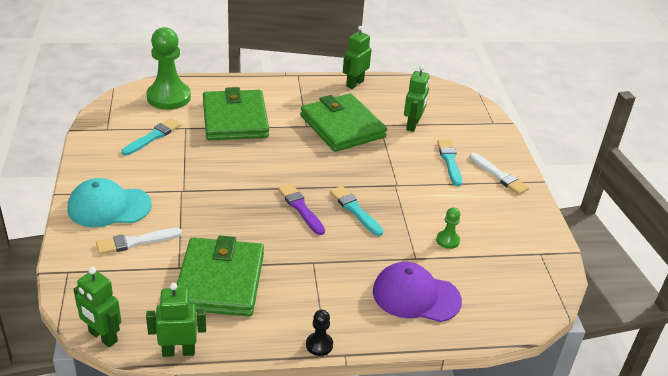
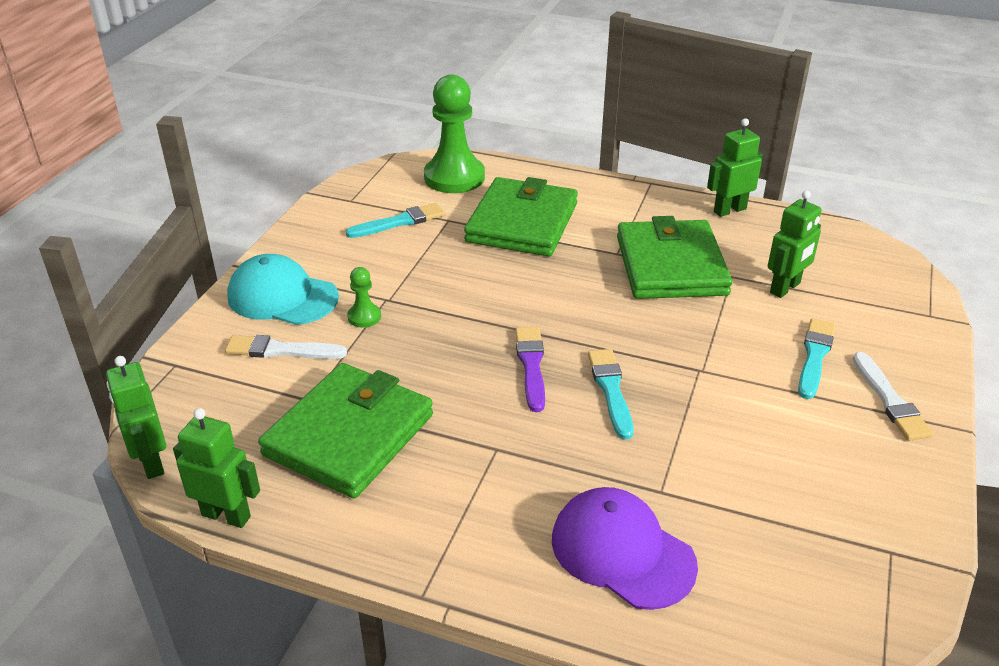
camera: 30 degrees right, 0 degrees up
(319, 345) = (421, 576): black pawn -> none
(447, 240) = (733, 479): green pawn -> green pawn (364, 317)

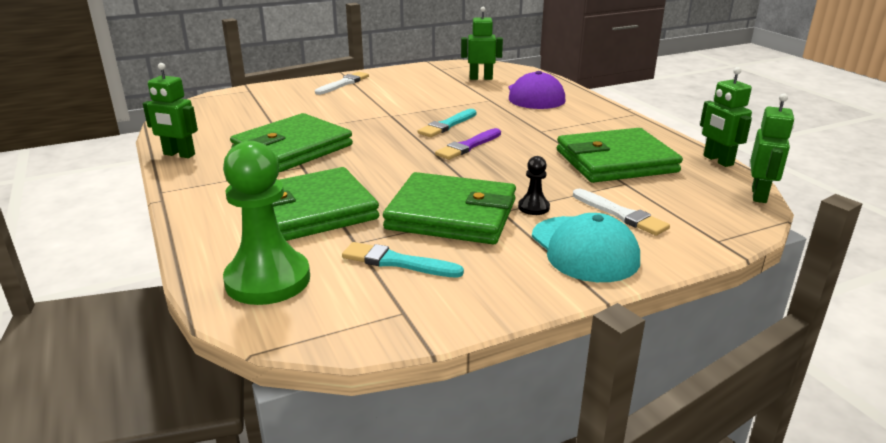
camera: 135 degrees left, 10 degrees down
(364, 317) = (533, 207): green pawn -> black pawn
(419, 274) = (452, 214): none -> green wallet
(785, 288) = (271, 118): green robot -> green robot (481, 78)
(814, 356) = (332, 100): turquoise brush -> none

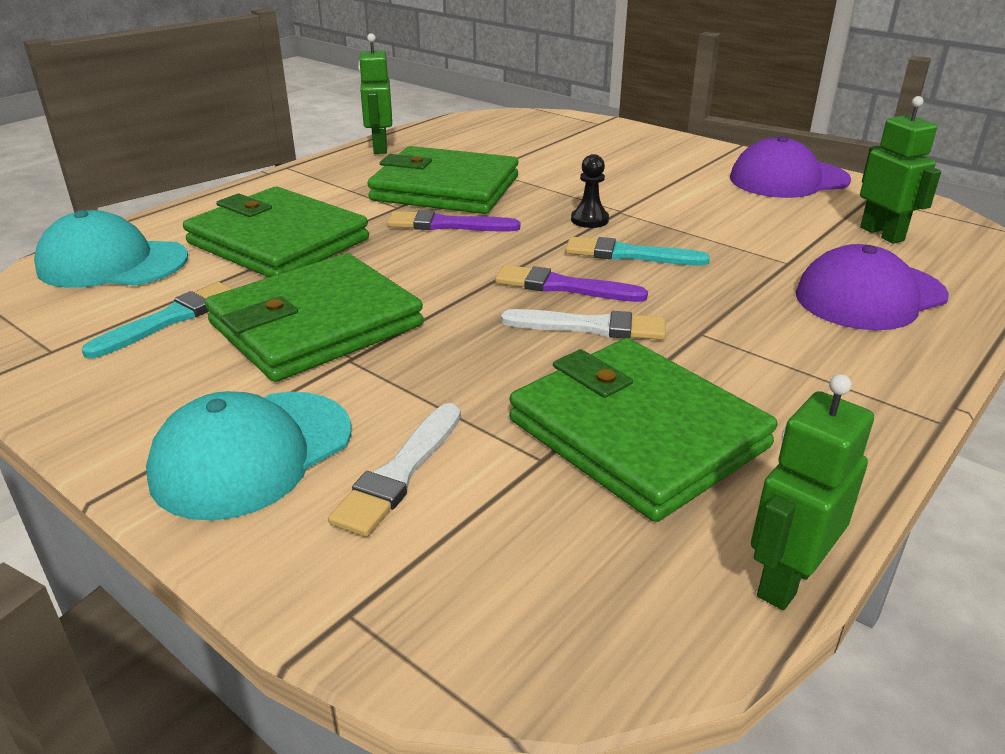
camera: 65 degrees right, 5 degrees up
(268, 280) = (112, 263): green pawn -> turquoise cap
(343, 84) = (696, 157): white brush -> white brush (590, 327)
(353, 157) = (448, 225): none -> purple brush
(397, 262) = (169, 319): turquoise brush -> turquoise brush turned 45 degrees clockwise
(400, 76) = (788, 179): none -> purple cap
(452, 214) = (316, 325): green wallet -> green wallet turned 60 degrees clockwise
(533, 207) = (376, 383): black pawn -> black pawn (589, 220)
(759, 195) = (629, 672): green robot -> none

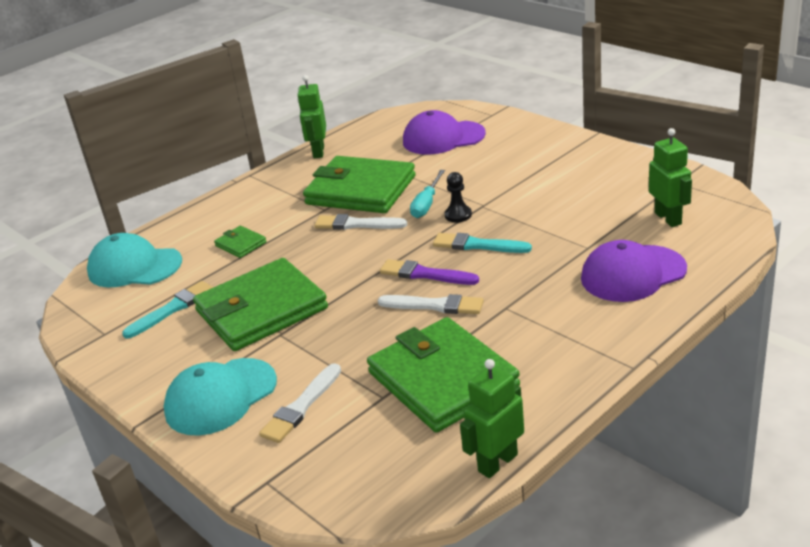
camera: 10 degrees right, 0 degrees up
(278, 241) = (240, 244): green wallet -> green wallet, size x0.43
(448, 225) = (357, 224): purple brush -> white brush
(541, 207) = (426, 204): none -> turquoise screwdriver
(788, 179) = (620, 167): purple cap -> purple cap (443, 138)

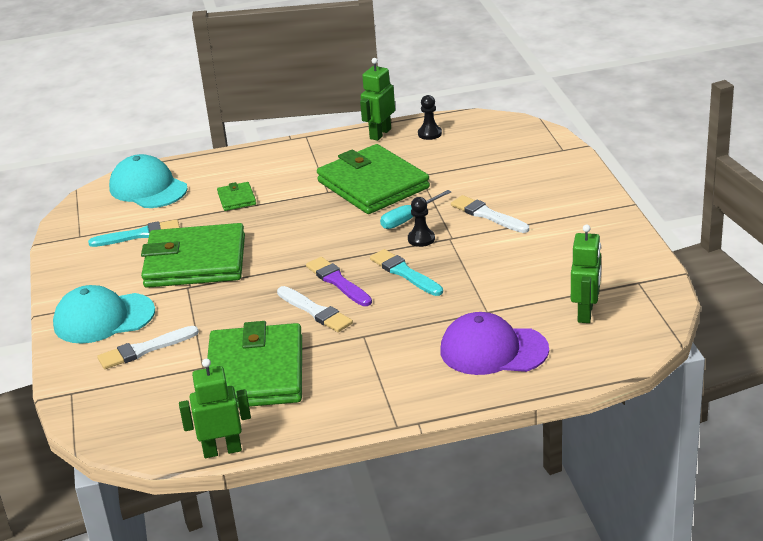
camera: 30 degrees right, 0 degrees up
(357, 224) = (336, 216): white brush -> white brush (488, 215)
(363, 138) = (429, 134): none -> black pawn
(443, 138) = (494, 158): purple cap -> none

